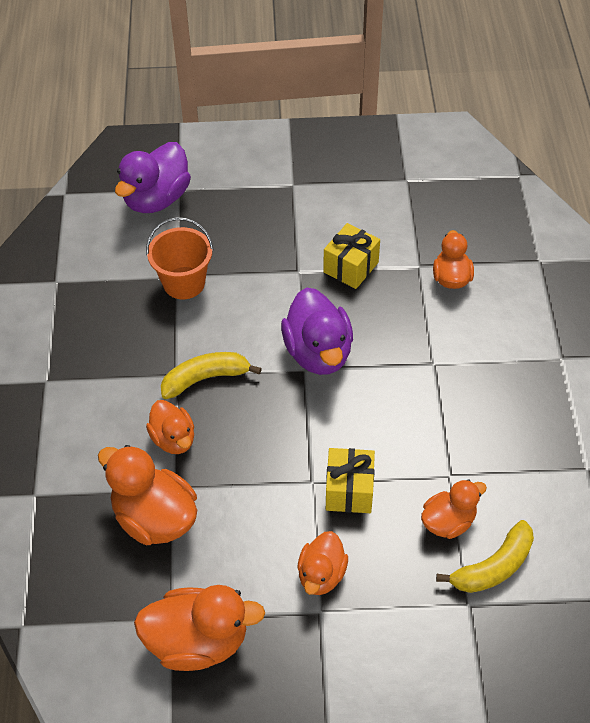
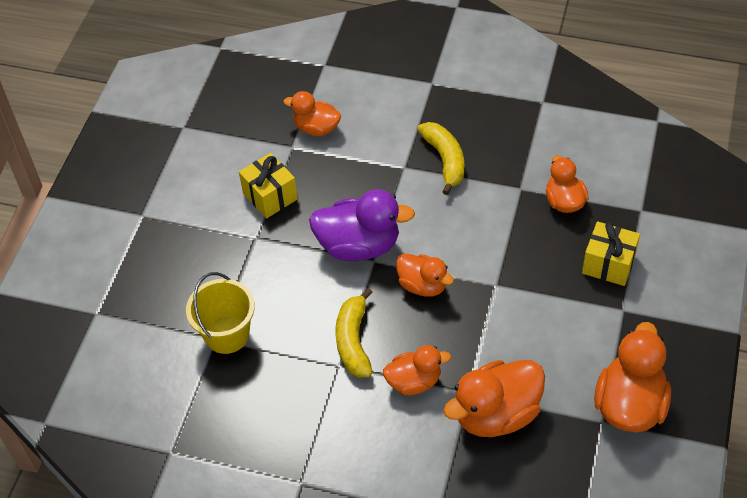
camera: 70 degrees left, 0 degrees up
(156, 199) = (99, 336): purple duck -> none
(184, 283) = (227, 334): orange bucket -> yellow bucket
(321, 575) = (589, 300): orange duck -> orange duck (422, 285)
(349, 490) = (513, 260): yellow gift -> yellow gift (608, 264)
(493, 567) = (613, 185): yellow banana -> yellow banana (445, 160)

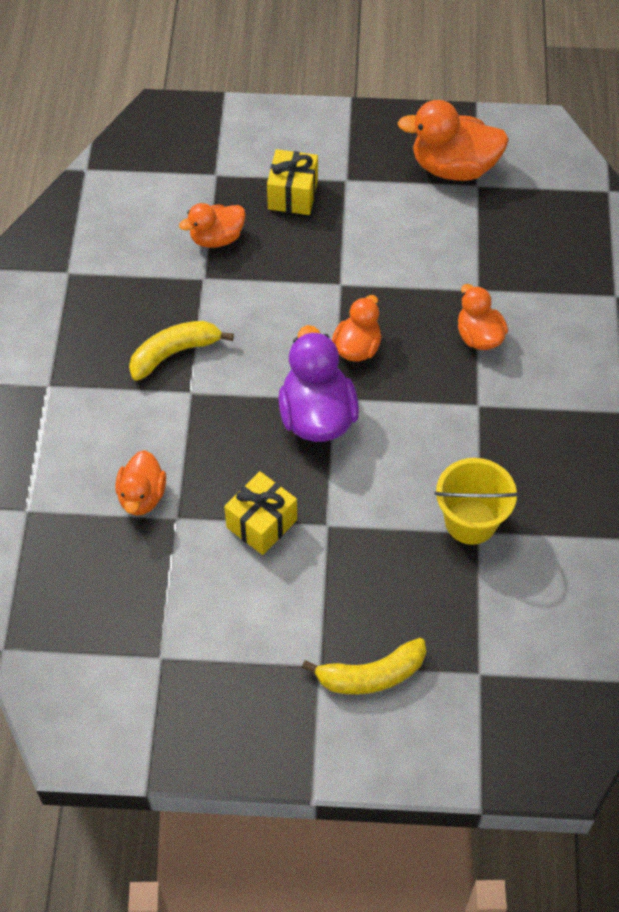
camera: 105 degrees left, 5 degrees up
(353, 341) = (445, 397): yellow banana -> yellow banana (371, 675)
(496, 414) = (495, 265): orange duck -> none

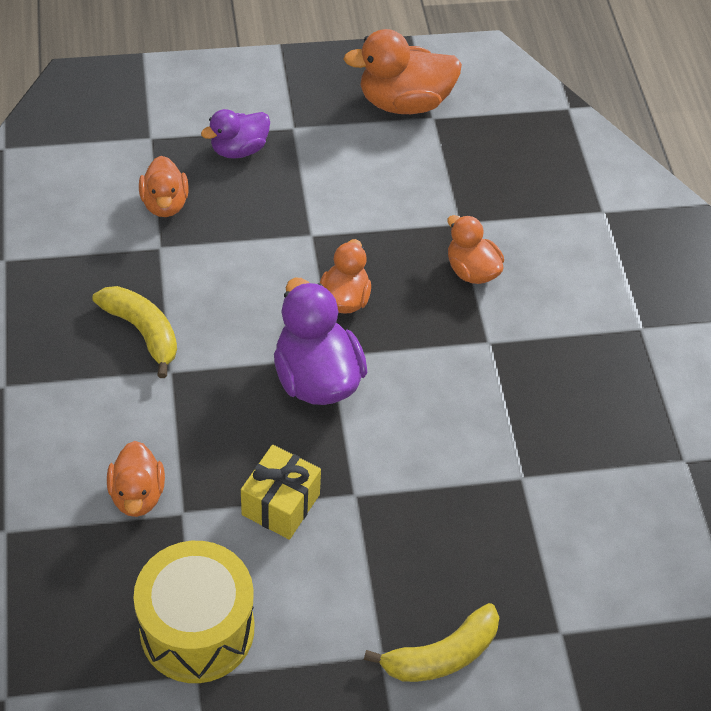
camera: 15 degrees left, 5 degrees down
(169, 619) = (197, 629): none -> yellow drum
(174, 353) = (143, 332): yellow banana -> yellow banana turned 90 degrees clockwise
(216, 238) = (165, 204): orange duck -> orange duck turned 60 degrees counterclockwise
(292, 195) = (239, 149): yellow gift -> purple duck
(470, 521) = (510, 467): yellow bucket -> none

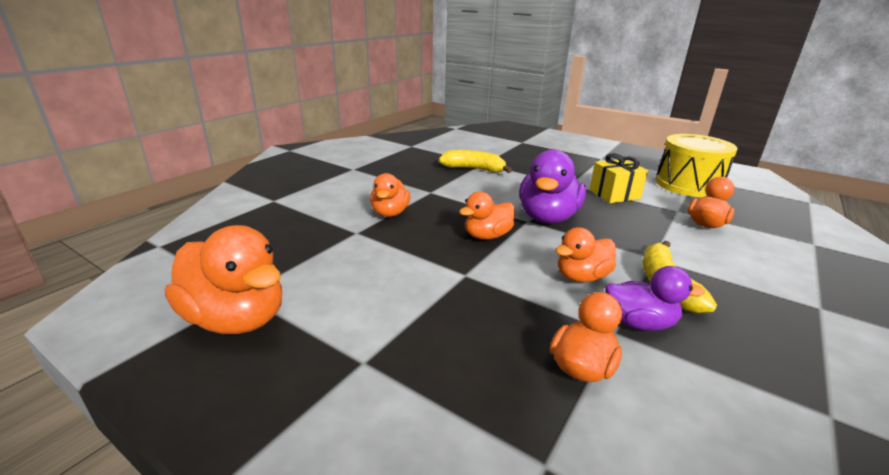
camera: 135 degrees left, 25 degrees down
(218, 295) = (581, 277): none -> orange duck
(239, 149) = (447, 375): purple duck -> purple duck (639, 323)
(441, 655) = (575, 151): yellow banana -> yellow banana (474, 169)

